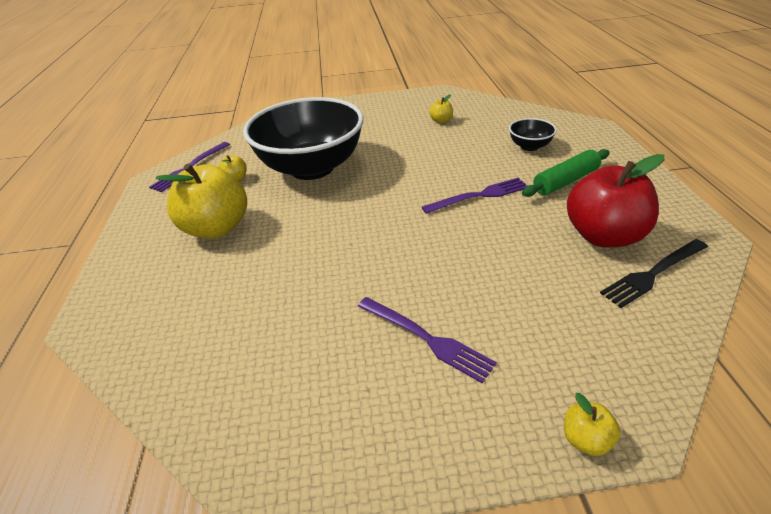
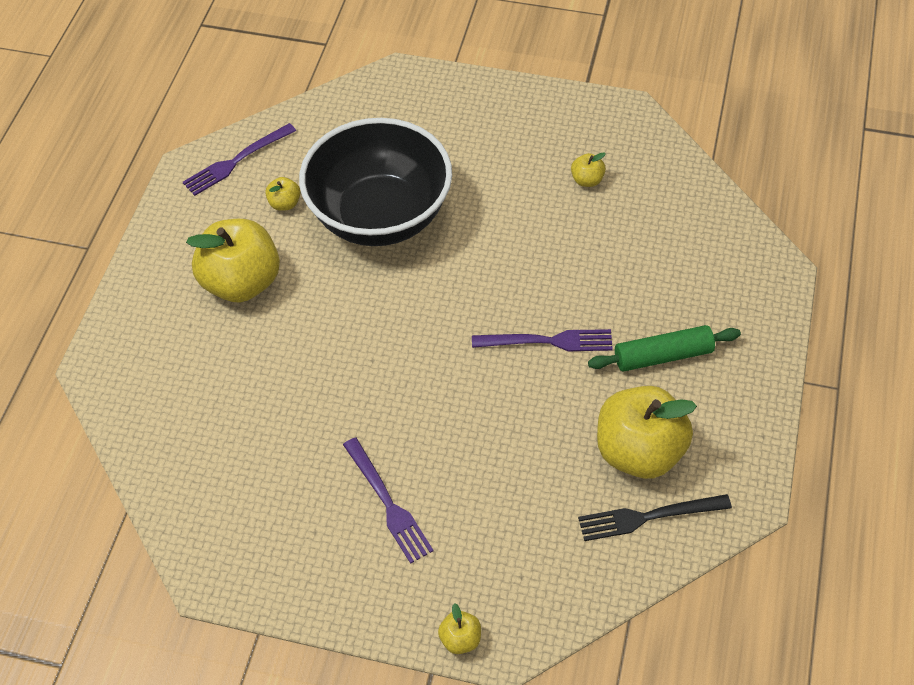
camera: 20 degrees right, 15 degrees up
(529, 146) = (666, 277): black bowl -> none
(603, 236) = (639, 452): red apple -> yellow apple

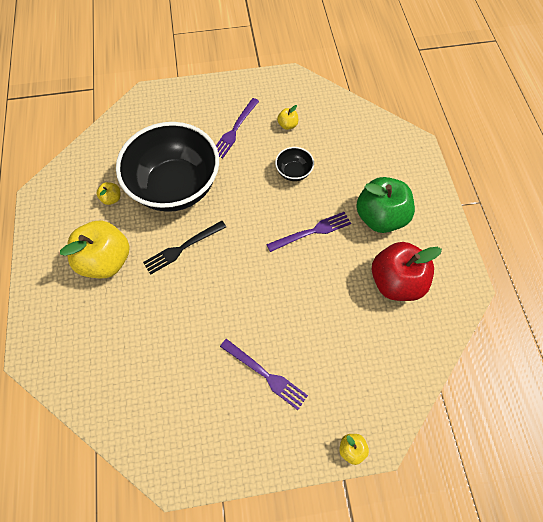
camera: 25 degrees left, 10 degrees up
(236, 161) = (68, 181): purple fork -> purple fork (234, 130)
(562, 250) = (294, 172): none -> black bowl
(639, 452) = (396, 281): yellow apple -> red apple
(648, 517) = (420, 321): black fork -> black fork (182, 248)
(663, 356) = (380, 217): green rolling pin -> green apple

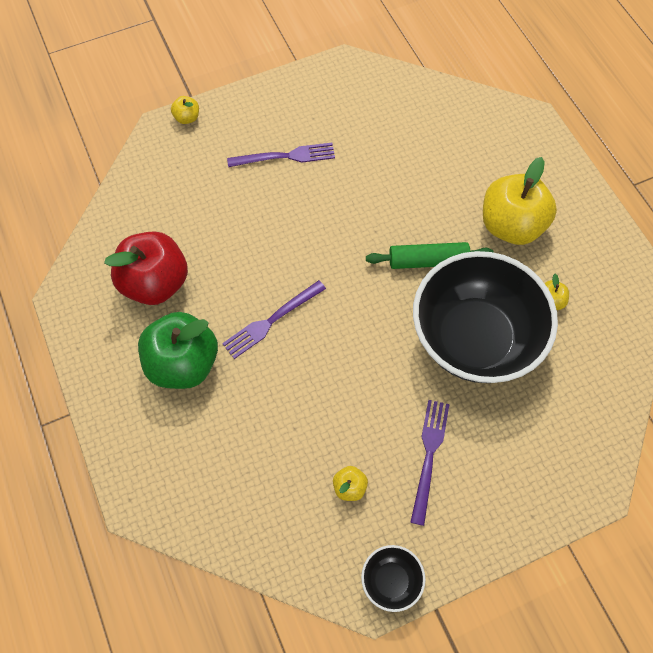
camera: 165 degrees right, 0 degrees up
(182, 248) = (428, 261): black fork -> green rolling pin
(265, 375) = (286, 156): purple fork -> purple fork turned 150 degrees clockwise
(294, 172) = (318, 403): black bowl -> black bowl (391, 581)

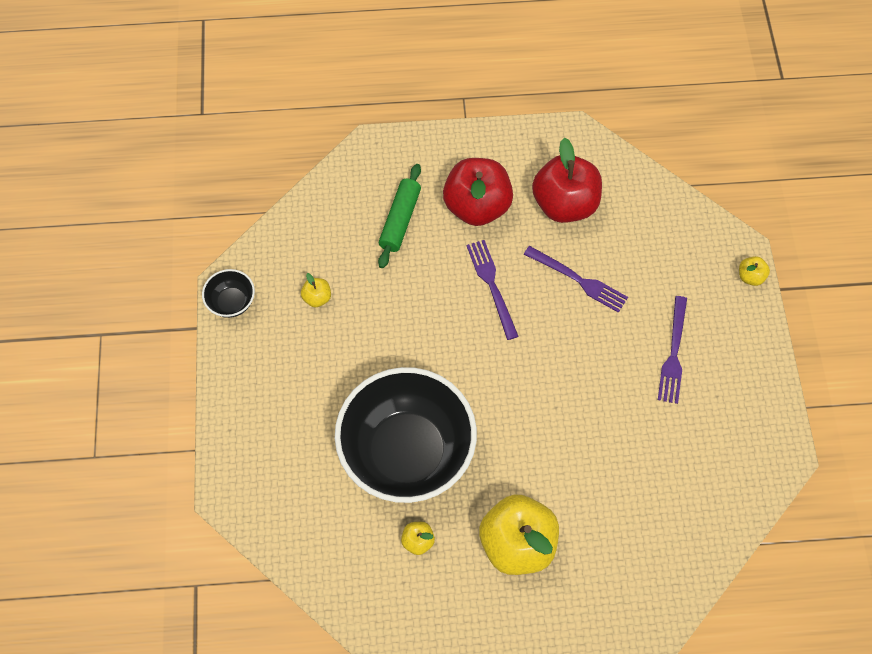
camera: 110 degrees right, 0 degrees up
(183, 363) = (477, 206): green apple -> red apple
(428, 261) = (504, 443): green rolling pin -> green rolling pin (400, 220)
(429, 455) = (316, 368): purple fork -> purple fork (579, 280)

